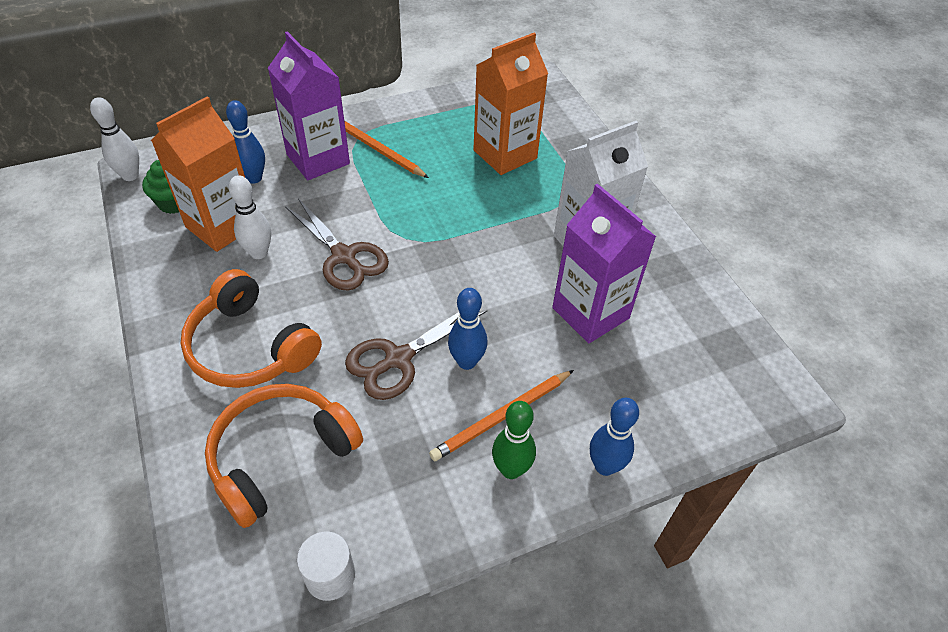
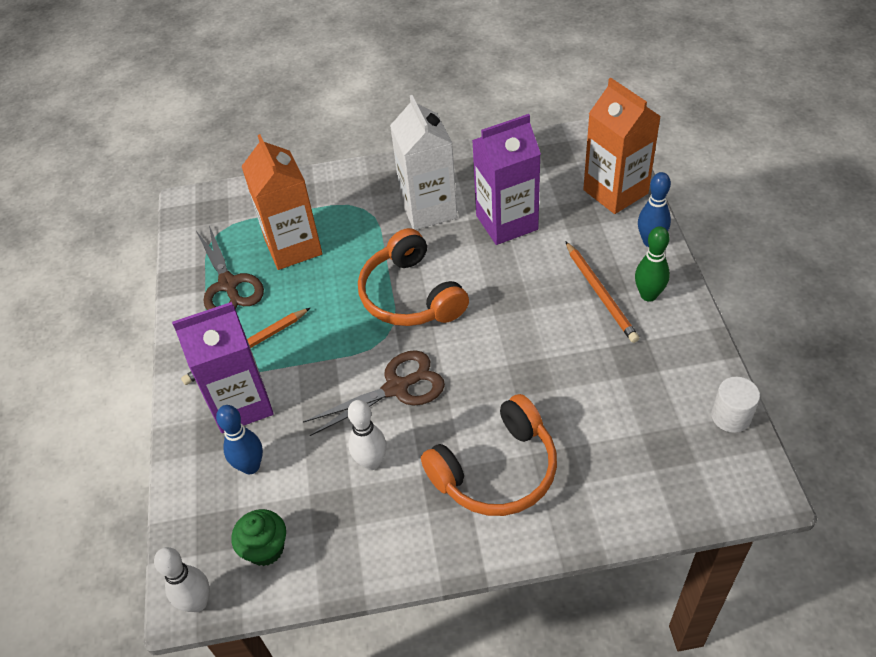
camera: 70 degrees left, 0 degrees up
(222, 226) = (319, 498): orange carton -> orange carton (615, 192)
(280, 456) = (621, 447): orange headphones -> orange headphones (410, 295)
(398, 359) = (531, 355): brown scissors -> brown scissors (228, 285)
(467, 362) = (542, 309): blue bowling pin -> none

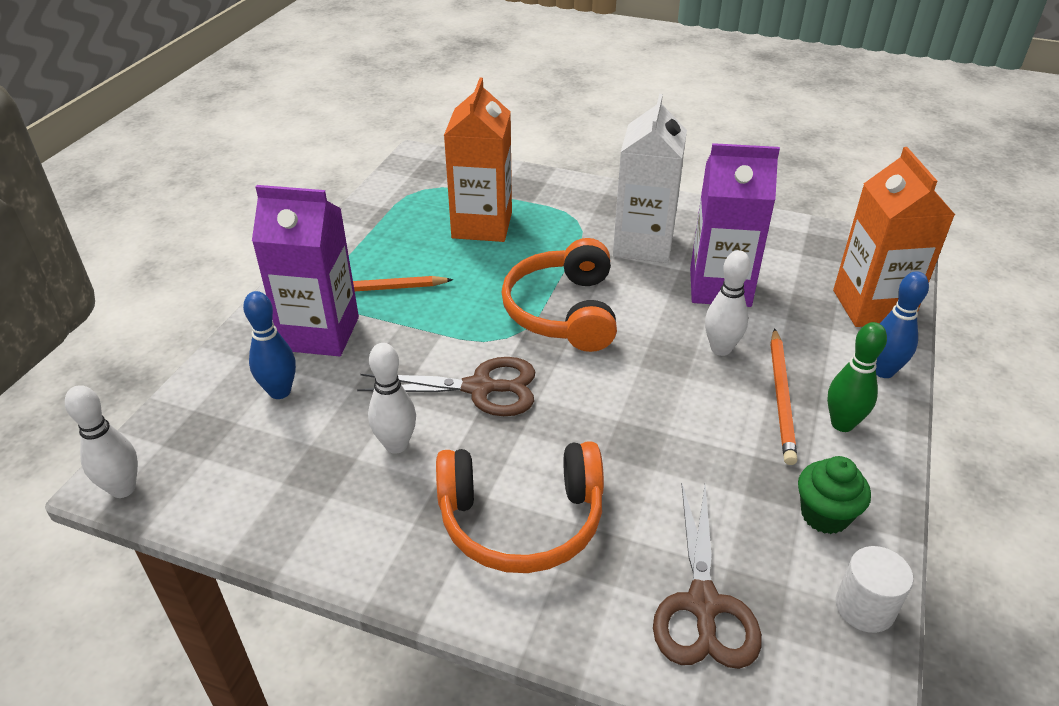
camera: 25 degrees right, 10 degrees down
(228, 285) = (396, 232): brown scissors -> brown scissors (703, 605)
(265, 549) = (226, 473): green cupcake -> green cupcake (824, 515)
(539, 274) = (721, 349): none -> white bowling pin

